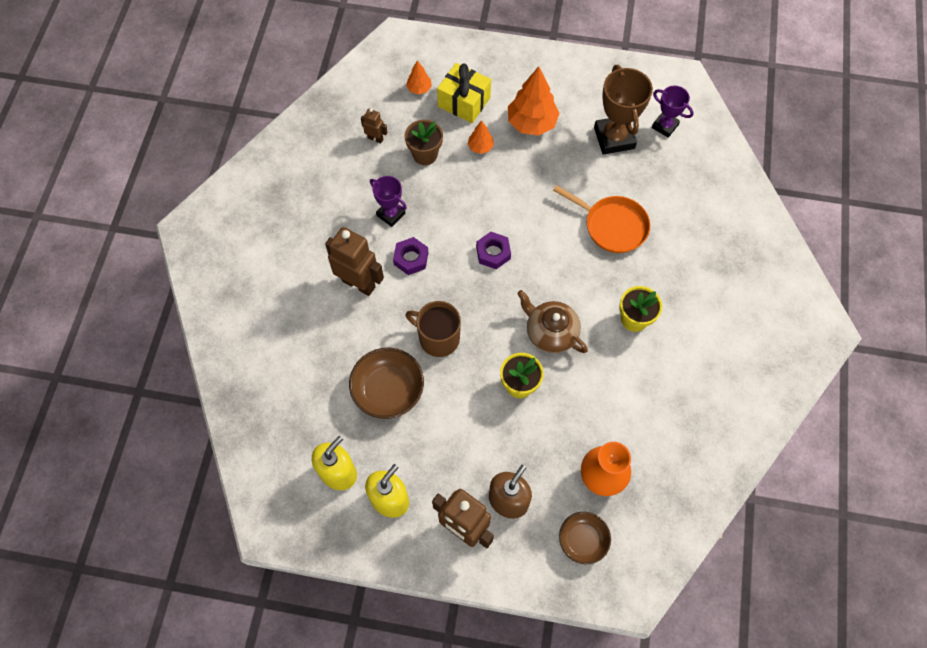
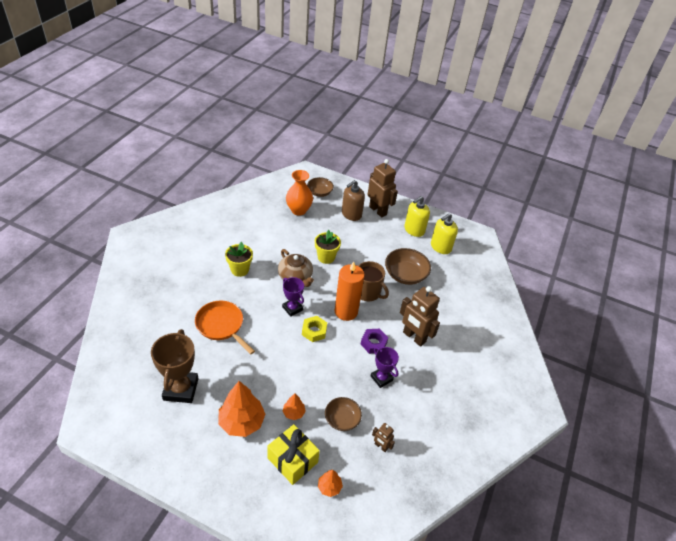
camera: 170 degrees left, 20 degrees down
(425, 154) = (342, 419): brown flower pot -> brown bowl
(460, 295) = (346, 311): none -> orange candle
(493, 253) = (314, 331): purple nut -> yellow nut
(665, 126) = (133, 387): purple trophy -> purple trophy (292, 308)

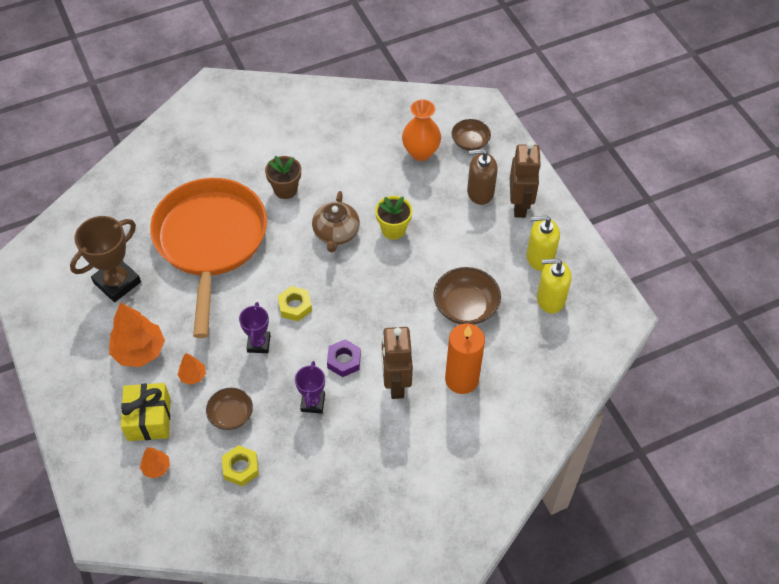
camera: 45 degrees right, 10 degrees up
(221, 325) = (210, 241): orange pan -> orange pan, size x1.93
(240, 270) = (285, 189): yellow flower pot -> brown flower pot
(292, 308) = (297, 267): purple trophy -> purple trophy (258, 344)
(346, 311) = (350, 306): orange candle -> orange candle (461, 379)
(368, 292) = (398, 300): brown mug -> none
(381, 446) = (241, 468): brown robot -> yellow nut

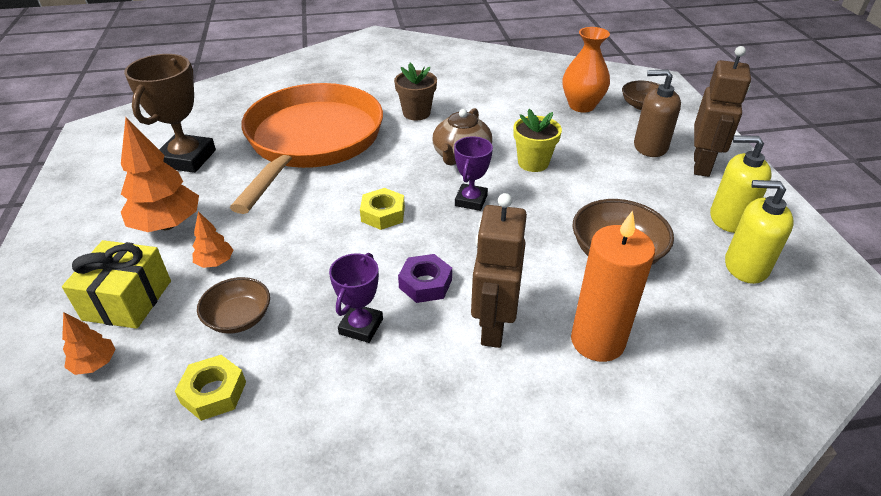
camera: 15 degrees right, 15 degrees down
(117, 282) = (187, 158): brown trophy -> brown trophy turned 45 degrees counterclockwise
(258, 344) = (318, 244): purple trophy -> purple trophy (471, 200)

